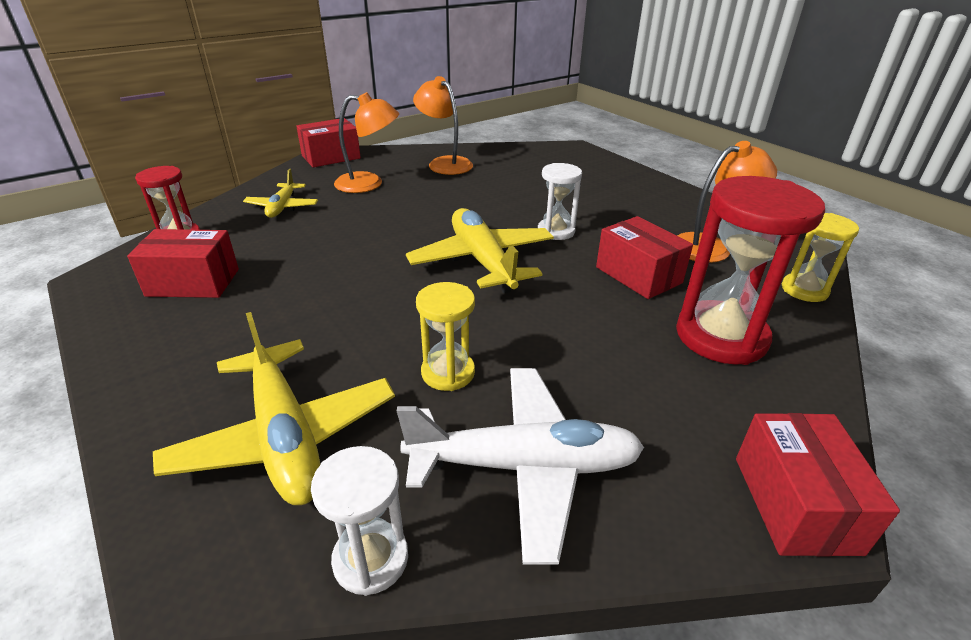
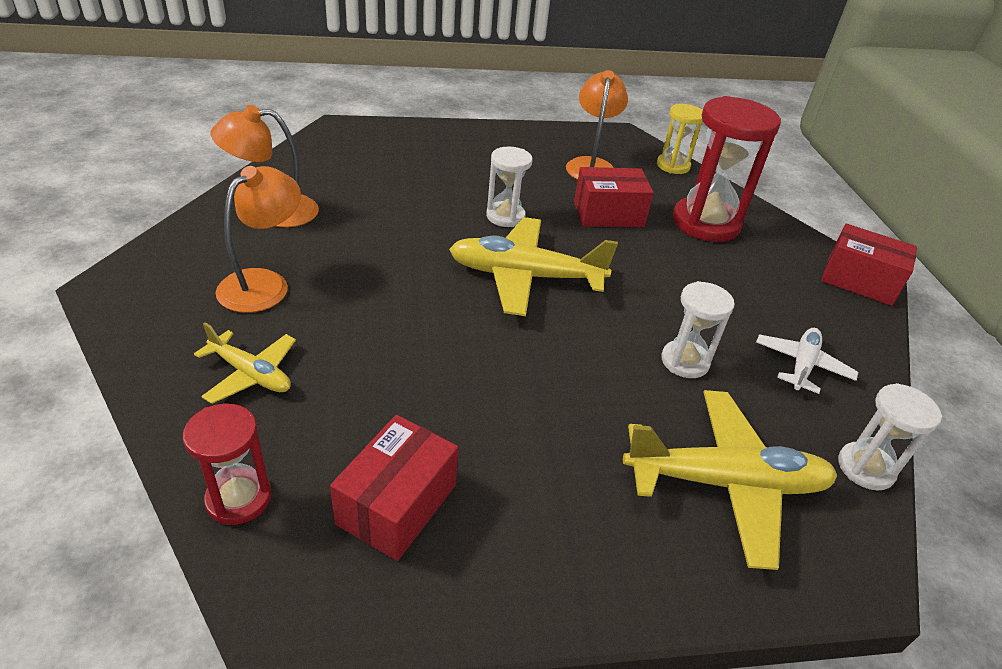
camera: 65 degrees left, 5 degrees up
(331, 157) = (128, 286): red box -> none
(448, 373) = (685, 361): yellow hourglass -> white hourglass
(524, 466) = (802, 365): white plane -> white plane, size x0.56

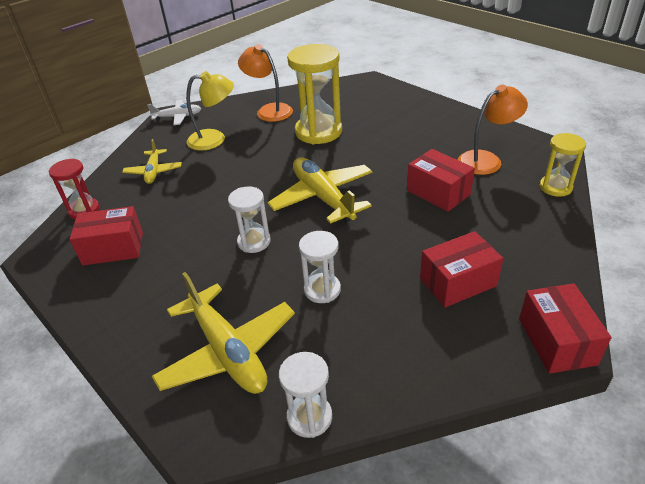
camera: 60 degrees right, 0 degrees up
(264, 283) = (214, 139): orange lamp -> yellow lamp
(388, 210) = (318, 132): none -> yellow hourglass
(505, 216) = (371, 163): white hourglass -> white hourglass (254, 242)
(705, 223) = (501, 233): red hourglass -> none
(749, 281) = (458, 282): none -> red box
(802, 365) = (388, 345): white plane -> white plane (178, 117)

